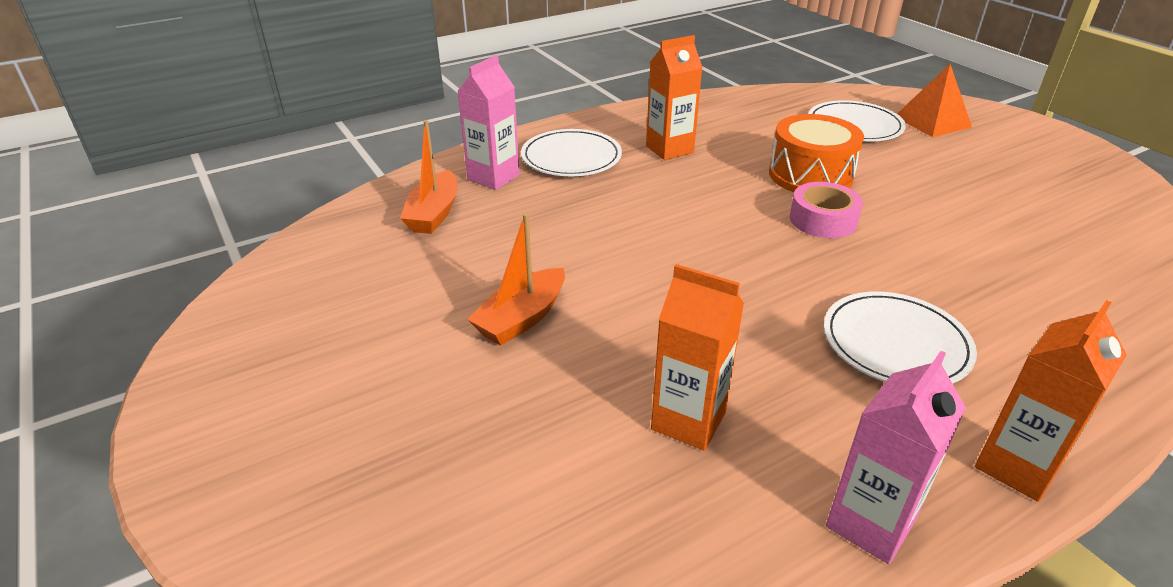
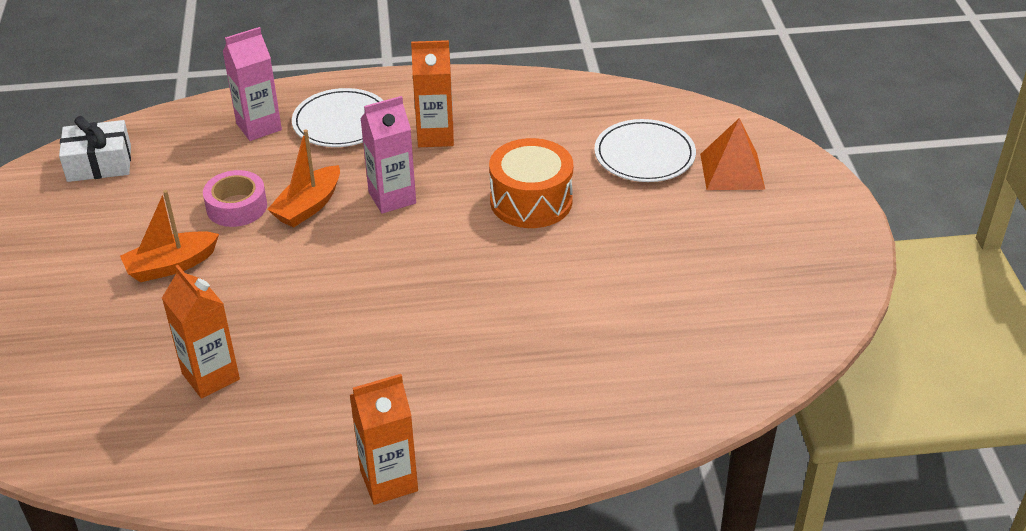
camera: 25 degrees right, 5 degrees up
(344, 245) = (99, 163): none -> white gift
(434, 214) = (184, 152): orange boat -> orange boat (308, 206)
(823, 220) = (487, 250): pink tape -> pink tape (237, 207)
(870, 523) = (254, 476): pink carton -> pink carton (392, 198)
(895, 343) = (414, 372): white plate -> none

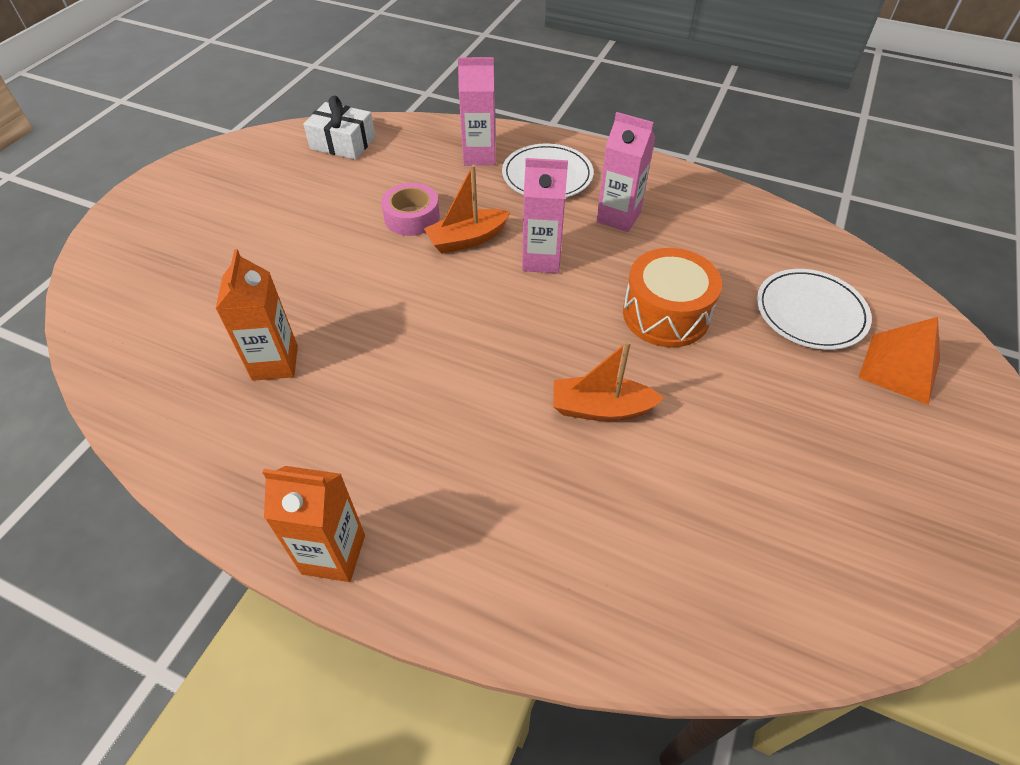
camera: 30 degrees right, 10 degrees up
(171, 265) = (325, 248): orange boat -> orange boat (601, 408)
(435, 136) = (618, 217): orange carton -> pink carton

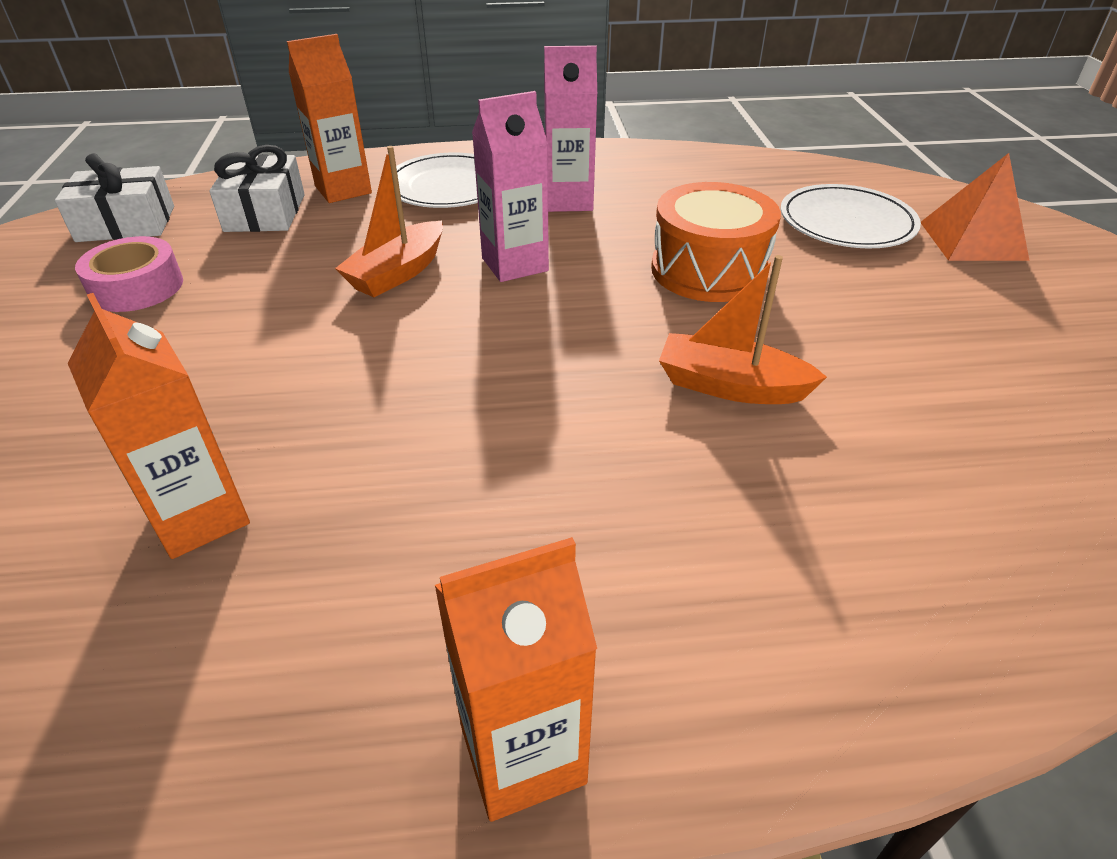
camera: 30 degrees left, 10 degrees down
(412, 217) = (298, 272): pink tape -> pink tape (137, 287)
(422, 160) = (265, 213): none -> white gift
(479, 156) = (343, 190): pink carton -> orange carton
(601, 408) = (730, 386): orange boat -> orange boat turned 45 degrees clockwise

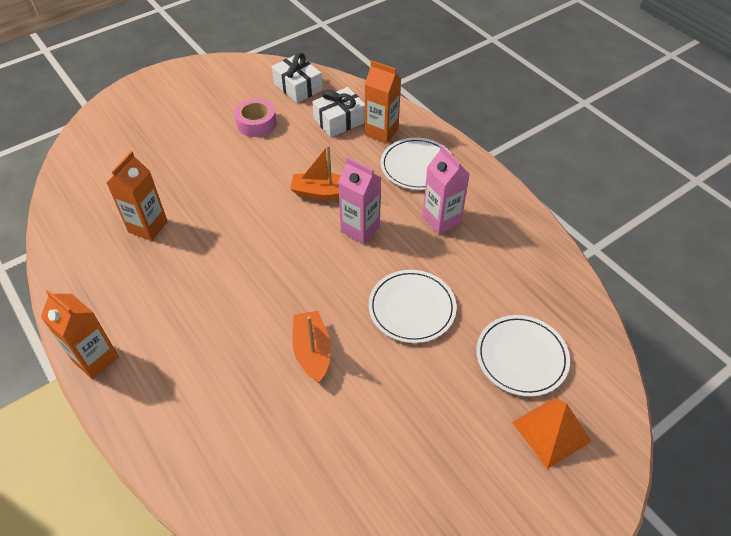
camera: 60 degrees right, 10 degrees up
(708, 270) = (412, 308): orange drum -> white plate

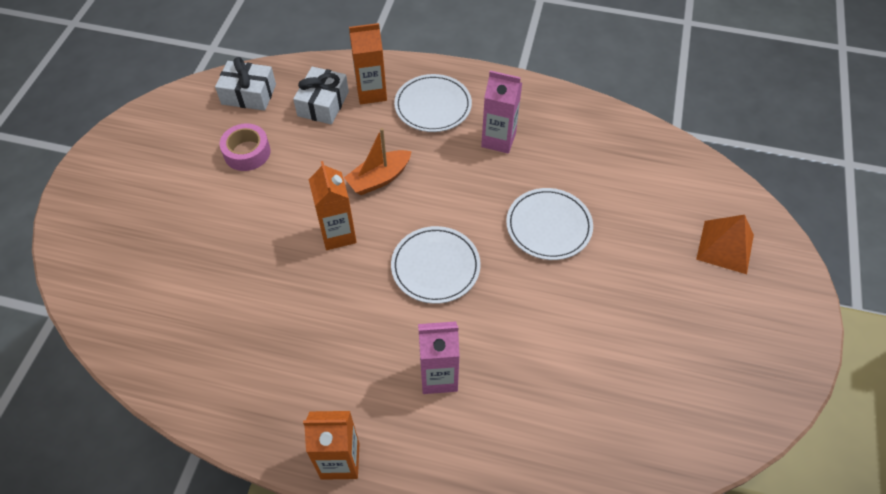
camera: 40 degrees left, 5 degrees up
(148, 227) = (251, 315): orange carton -> orange carton (338, 234)
(312, 351) = (512, 314): orange boat -> none
(360, 229) = (443, 190): pink carton -> pink carton (439, 376)
(521, 357) = (657, 208): white plate -> white plate (435, 266)

